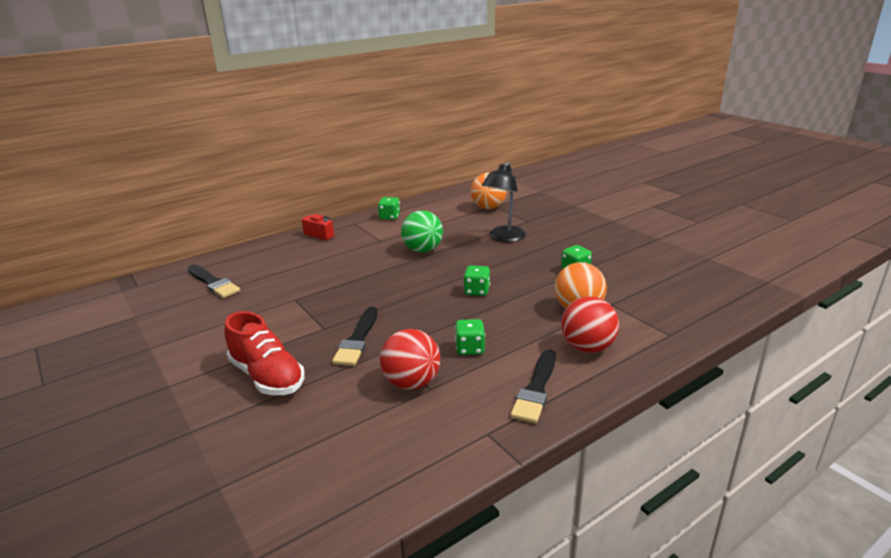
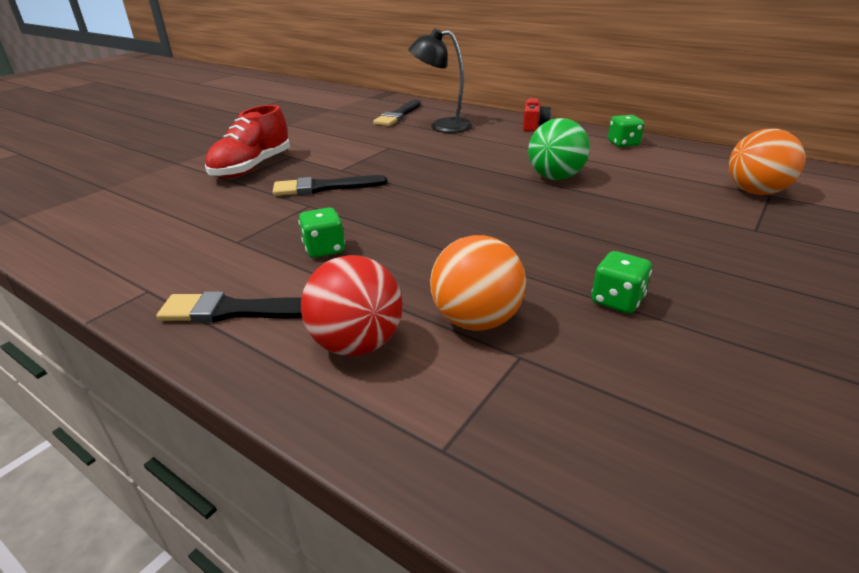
camera: 70 degrees right, 5 degrees up
(411, 383) = (247, 229): red ball -> none
(477, 291) = (473, 229): green dice -> none
(503, 238) = (661, 220): black lamp -> black lamp (442, 126)

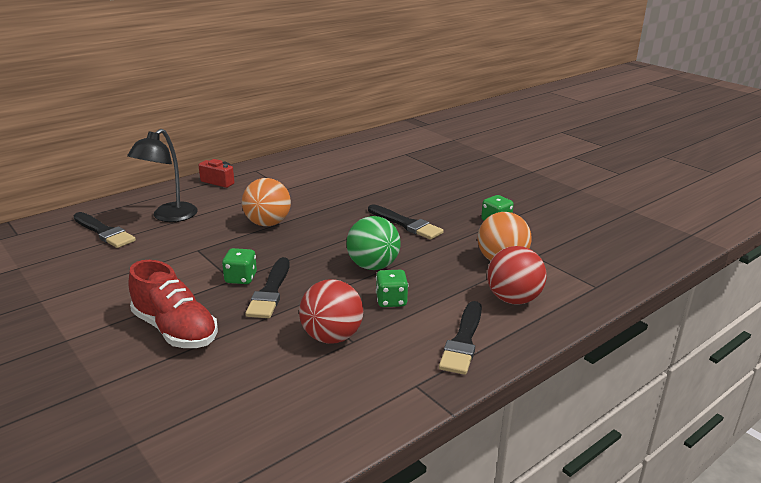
camera: 75 degrees left, 5 degrees down
(244, 229) = (332, 337): none -> red ball
(532, 229) = (406, 224): none -> black brush
(555, 177) = (333, 199): green ball -> green ball (373, 266)
(623, 144) = (293, 164): green dice -> green dice (241, 278)
(755, 192) = (399, 155): orange ball -> orange ball (268, 223)

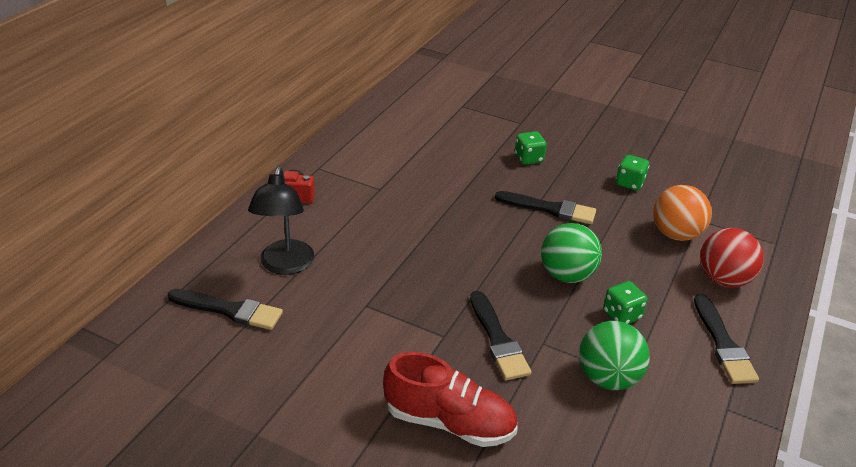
camera: 25 degrees left, 10 degrees up
(241, 278) = (451, 331): green dice -> green dice (529, 158)
(268, 223) = (408, 246): orange ball -> none
(332, 337) = (608, 378): red ball -> green ball

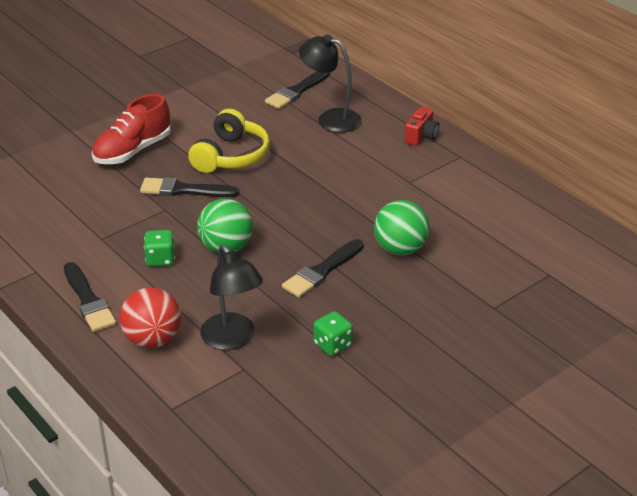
camera: 115 degrees right, 0 degrees up
(407, 323) = (231, 156): none -> yellow headphones
(529, 158) = (416, 288): green dice -> none
(608, 378) = (109, 227): green ball -> green ball (400, 249)
(676, 234) = (232, 339): orange ball -> black lamp
(723, 344) = (88, 300): black brush -> black brush turned 135 degrees counterclockwise

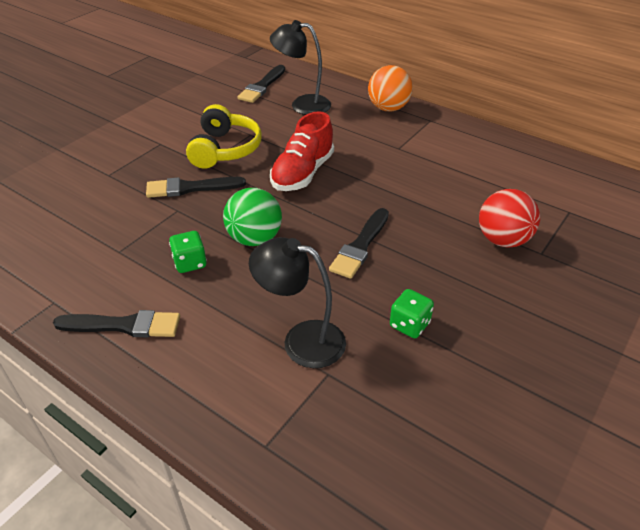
camera: 15 degrees left, 5 degrees up
(88, 300) = (124, 325): black brush -> black brush turned 45 degrees counterclockwise
(132, 151) = (126, 158): red shoe -> red shoe (302, 173)
(153, 340) = (213, 359): red ball -> red ball (503, 240)
(232, 339) = (301, 340): black lamp -> black lamp turned 150 degrees clockwise
(400, 249) = (424, 211): green ball -> none
(421, 136) = (388, 108): red camera -> orange ball

